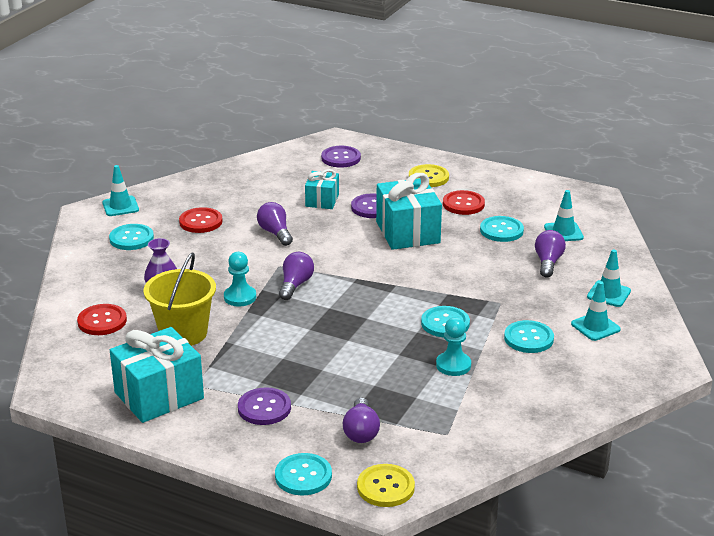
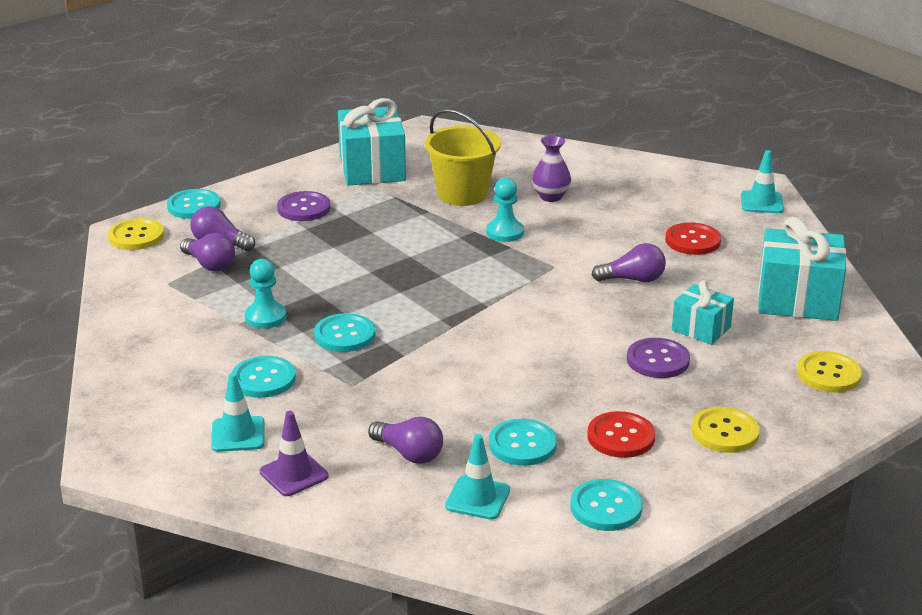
camera: 115 degrees right, 0 degrees up
(102, 321) = (518, 162): red button -> none
(131, 238) = (678, 198): turquoise button -> turquoise button (606, 507)
(295, 285) = (503, 267): purple light bulb -> purple light bulb (209, 264)
(341, 158) = (828, 374): purple button -> yellow button
(407, 232) = (570, 368): turquoise gift -> turquoise gift (797, 299)
(608, 294) = (294, 474): turquoise traffic cone -> purple traffic cone

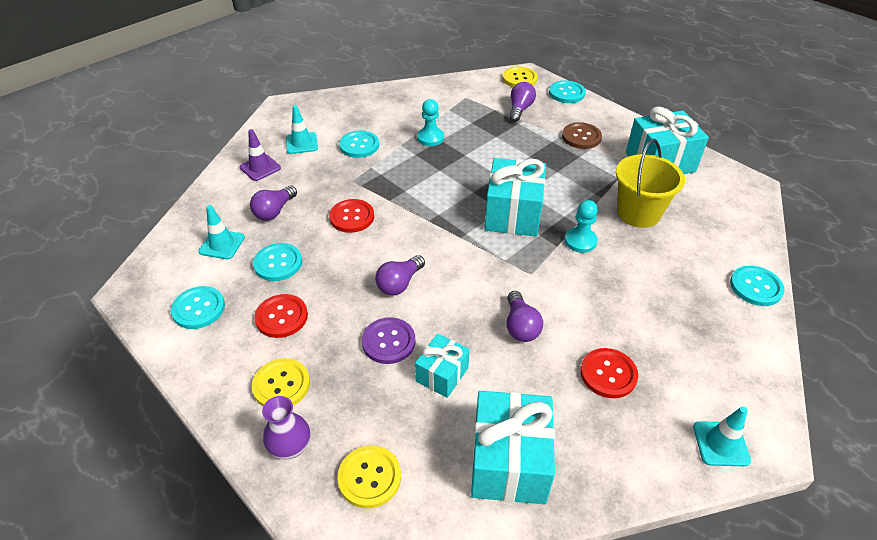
camera: 85 degrees right, 15 degrees up
(209, 264) = (491, 109): purple light bulb -> purple light bulb (399, 283)
(304, 208) = (581, 137): purple button -> brown button
(344, 335) = (412, 172): turquoise button -> turquoise button (755, 287)
(435, 385) = (352, 217): none -> red button
(450, 268) = (513, 214): none -> turquoise gift
(551, 197) = (657, 267): purple vase -> purple vase (290, 447)

